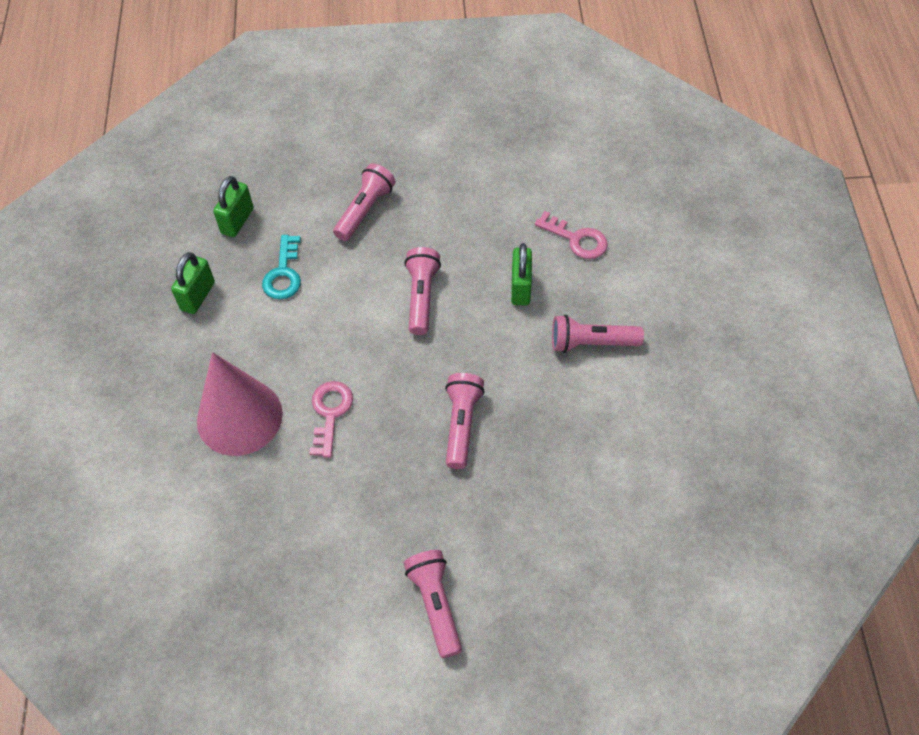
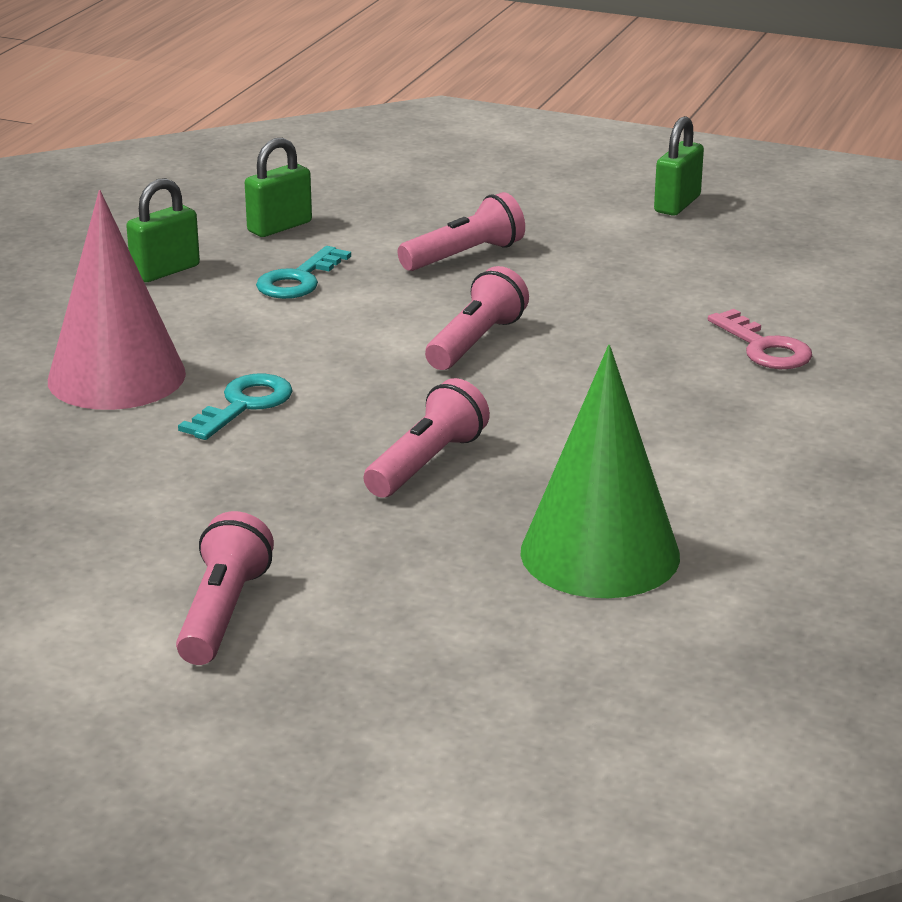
camera: 25 degrees right, 30 degrees down
(330, 413) = (244, 405): pink key -> turquoise key
(520, 288) = (635, 369): green padlock -> green padlock (677, 204)
(591, 343) = (702, 443): pink flashlight -> none
(593, 465) = (600, 553): none -> green cone

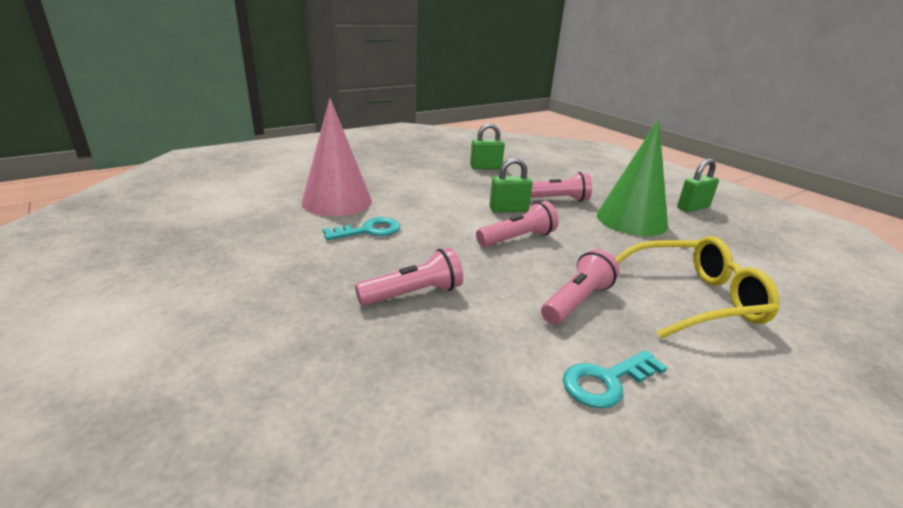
camera: 30 degrees right, 0 degrees up
(165, 271) = (417, 169): green padlock -> green padlock (508, 209)
(222, 612) = (182, 341): pink flashlight -> pink flashlight (576, 301)
(299, 280) = (467, 188): turquoise key -> turquoise key (606, 381)
(600, 553) = (443, 409): green cone -> green cone (631, 220)
(764, 348) = (693, 299): pink key -> yellow glasses

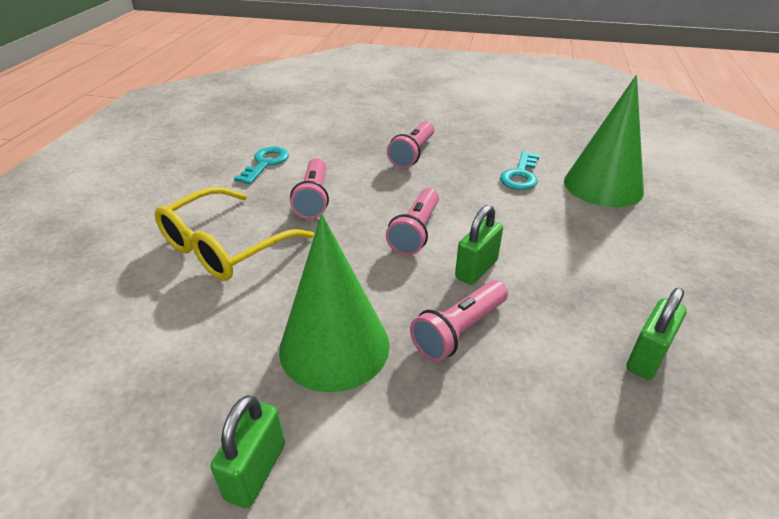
camera: 140 degrees right, 10 degrees up
(337, 201) = (603, 185): pink cone -> green cone

